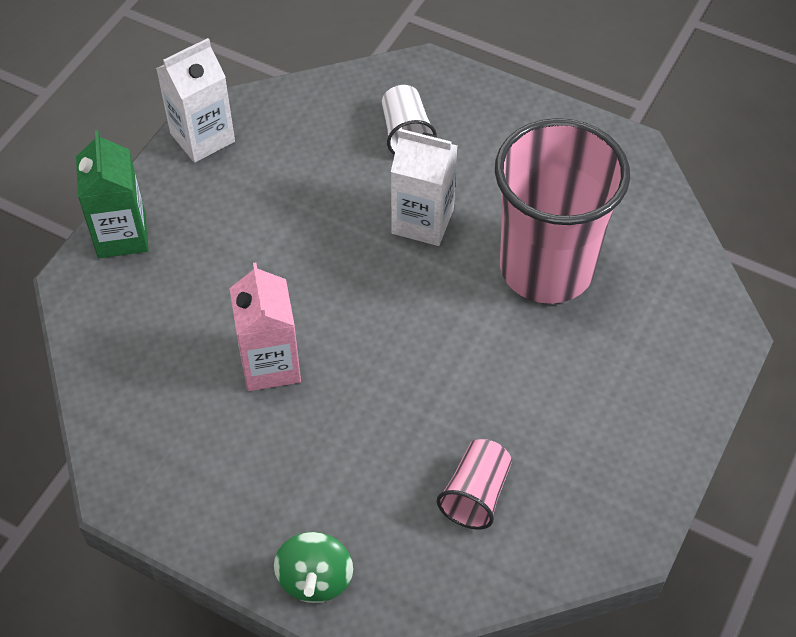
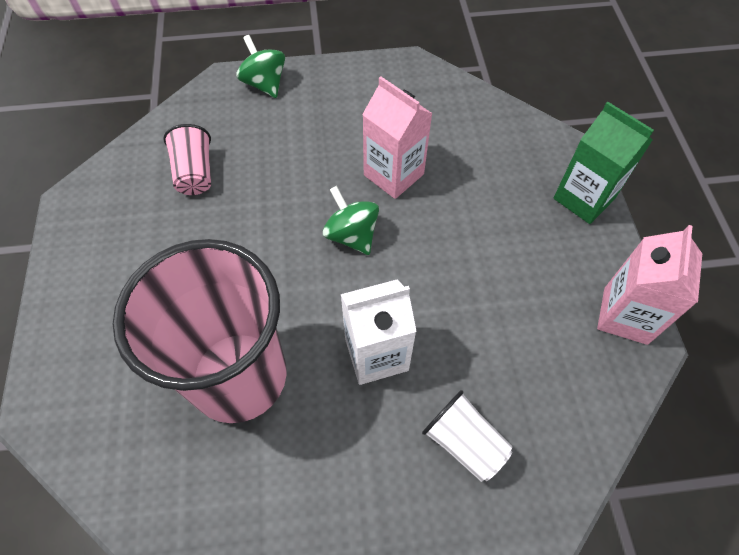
camera: 145 degrees right, 5 degrees up
(202, 137) = (625, 315): white carton -> pink carton
(363, 328) = (351, 235): none -> green spinning top

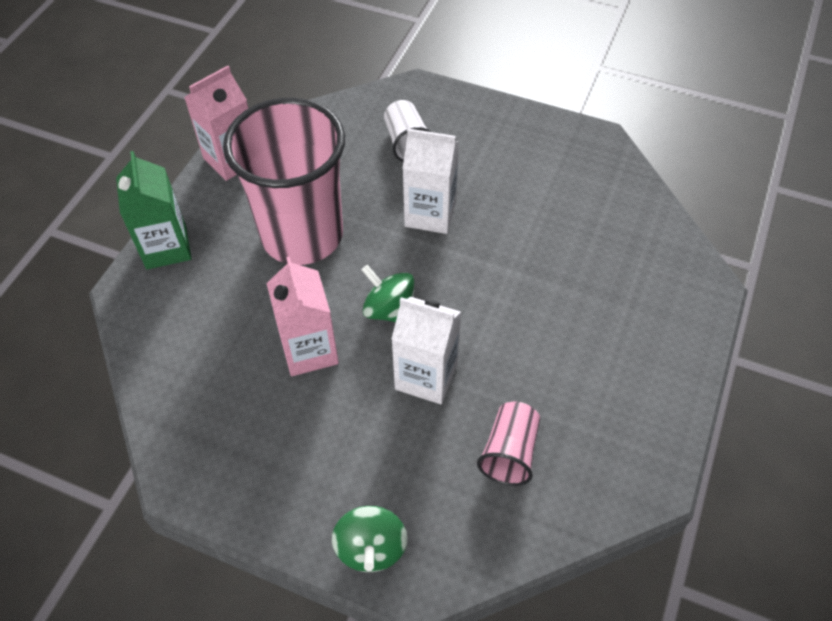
camera: 150 degrees left, 5 degrees down
(238, 376) = (543, 244): pink cup -> pink cup (302, 235)
(288, 197) = (426, 376): none -> white carton
(351, 235) = (389, 310): green spinning top -> green spinning top turned 135 degrees clockwise

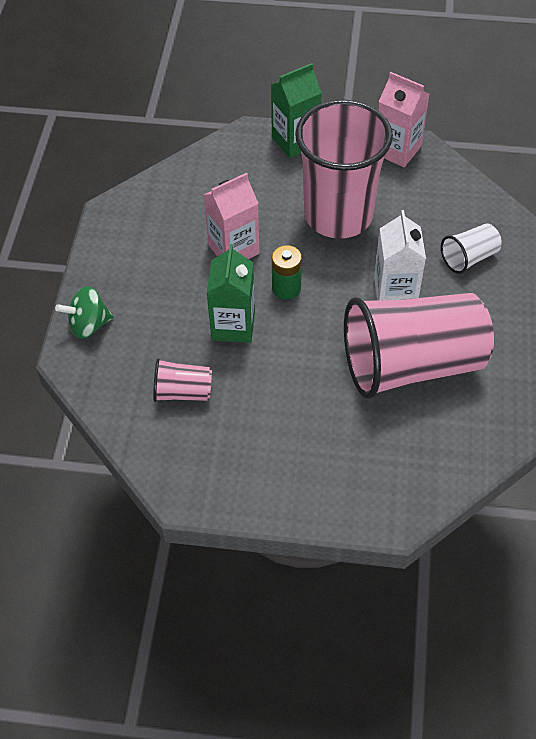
camera: 75 degrees right, 0 degrees up
(389, 310) = (286, 288): green spinning top -> green battery
(426, 376) = (233, 325): white carton -> green carton
(528, 225) = (411, 364): none -> pink cup

